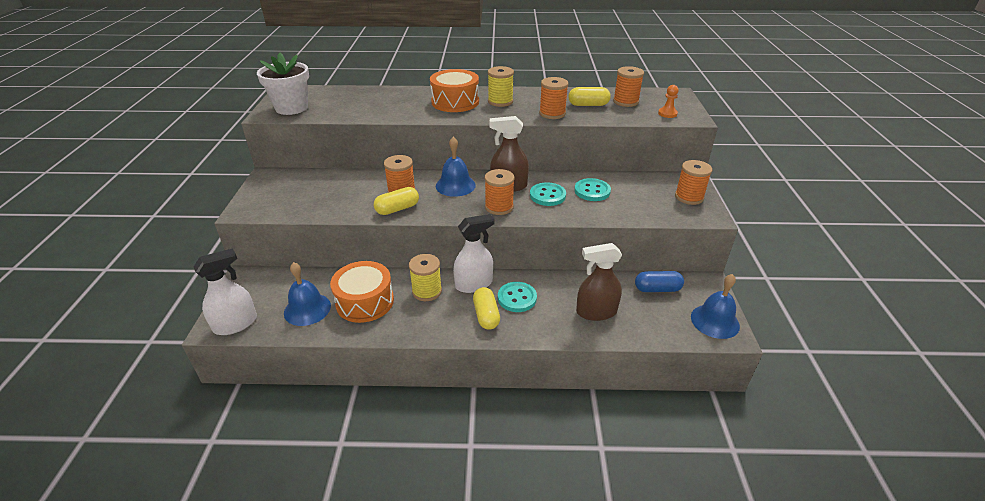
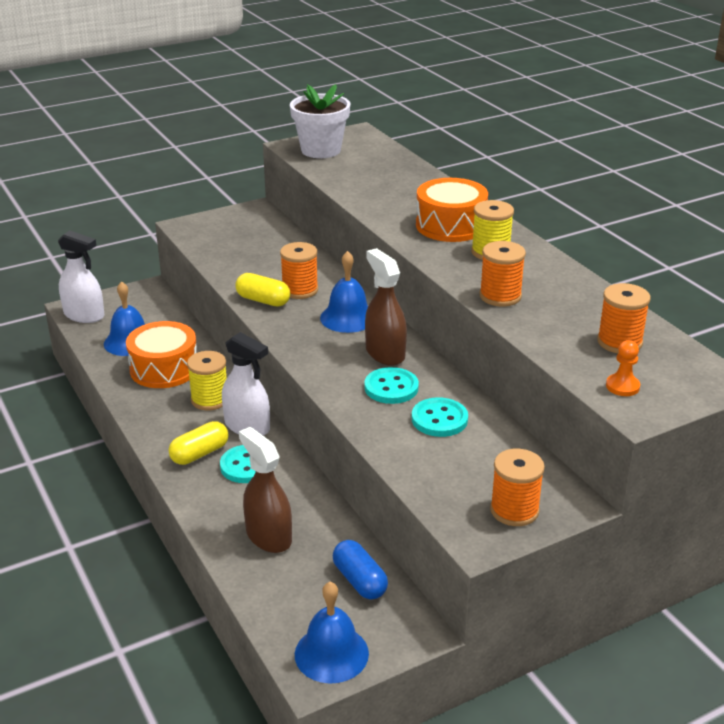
camera: 60 degrees right, 5 degrees down
(499, 207) = (329, 361): orange spool -> none
(588, 105) = (566, 315): yellow capsule -> none

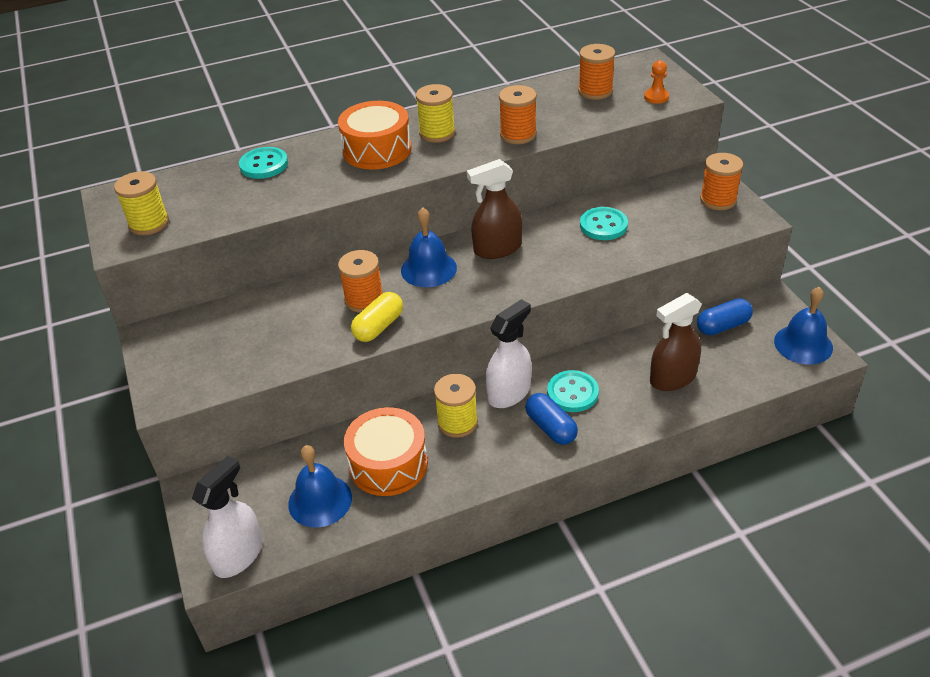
camera: 80 degrees left, 10 degrees up
(199, 454) = (551, 428): yellow capsule -> blue capsule
(321, 150) = (149, 223): white flower pot -> yellow spool
(391, 388) = (554, 248): turquoise button -> turquoise button (264, 165)

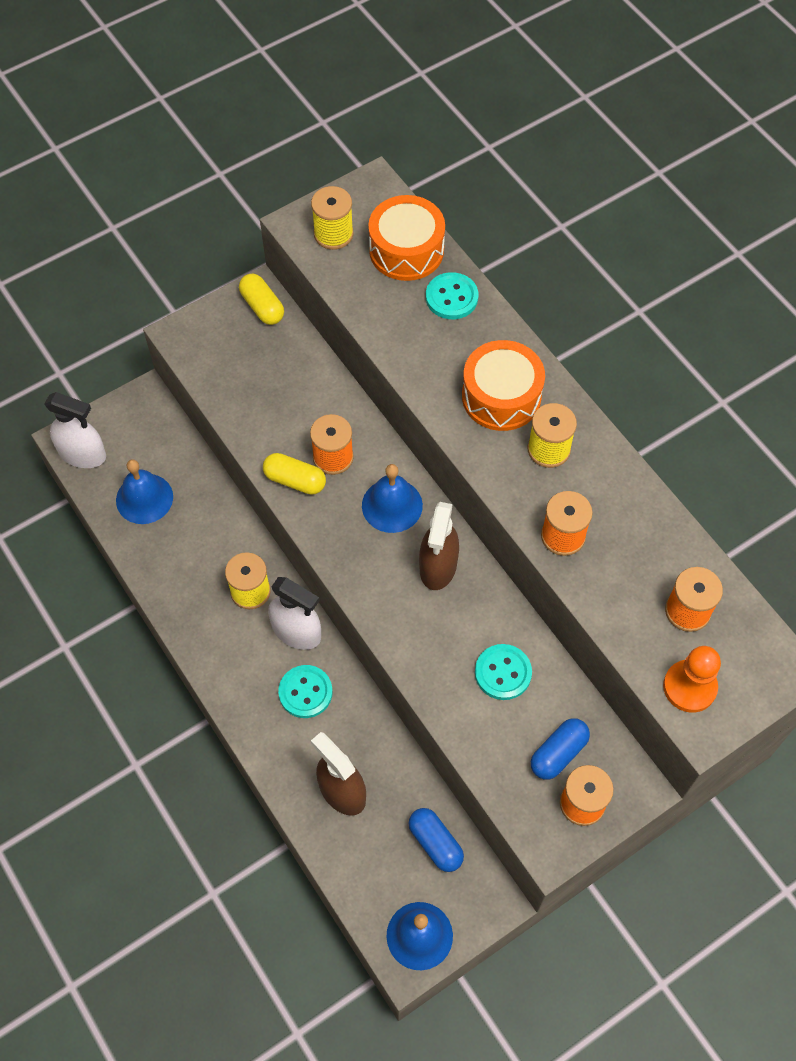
camera: 75 degrees right, 20 degrees up
(168, 332) = (262, 307): none -> yellow capsule
(388, 464) = (192, 543): orange drum -> orange drum (406, 250)
(497, 249) = (438, 566): brown spray bottle -> brown spray bottle turned 135 degrees counterclockwise
(551, 428) = (254, 678): blue capsule -> blue capsule (558, 753)
(656, 97) = (689, 687): orange pawn -> orange pawn, size x1.61

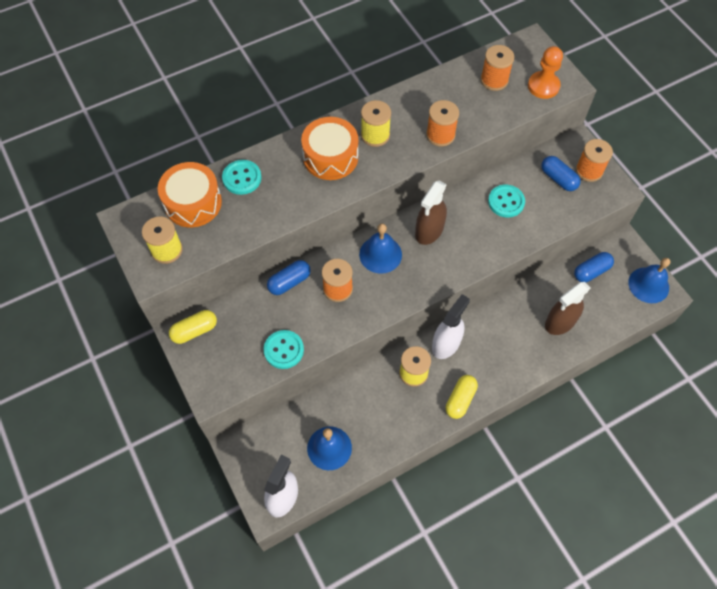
camera: 85 degrees left, 0 degrees up
(295, 480) = (354, 315): yellow capsule -> yellow capsule (460, 400)
(305, 692) = (491, 340): turquoise button -> turquoise button (284, 350)
(339, 400) = (289, 282): none -> blue capsule
(438, 566) = (429, 231): brown spray bottle -> brown spray bottle turned 105 degrees clockwise

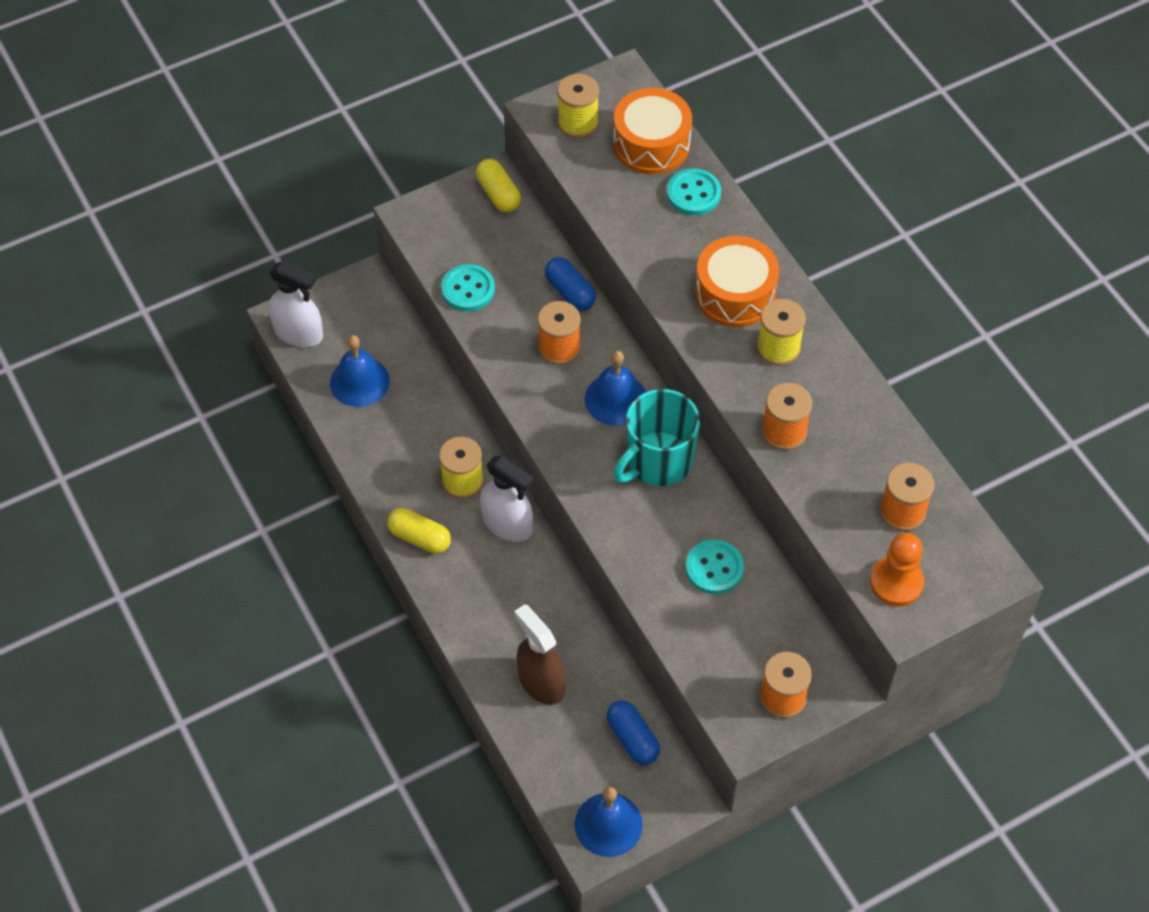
camera: 90 degrees right, 5 degrees down
(429, 231) = (658, 461): brown spray bottle -> turquoise mug
(558, 179) = (763, 648): blue capsule -> none

